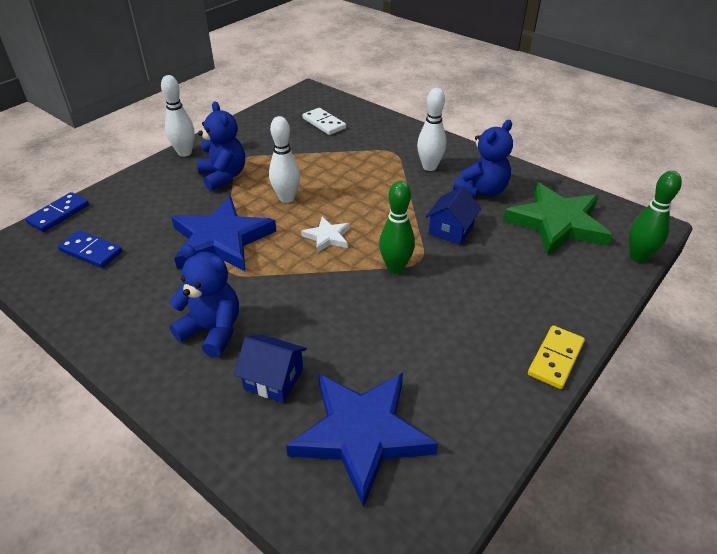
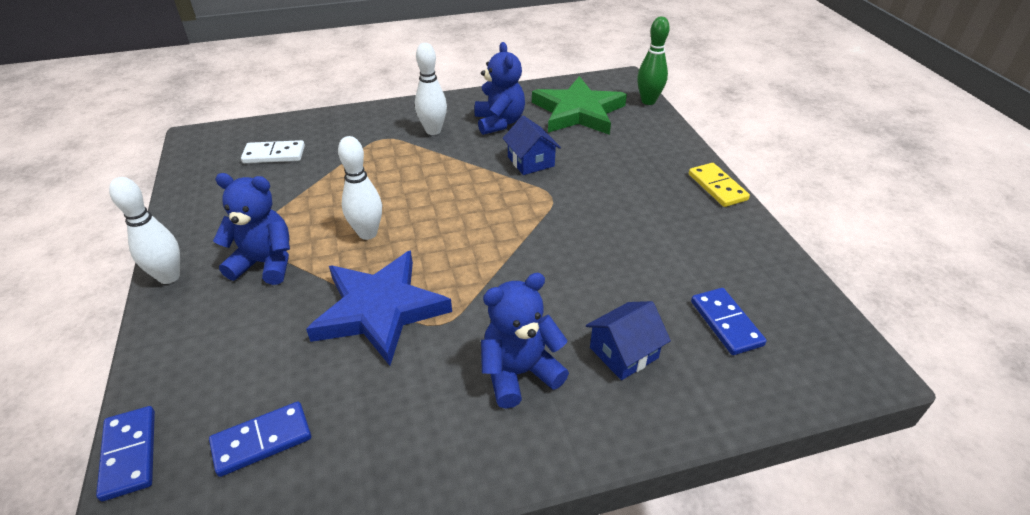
camera: 55 degrees left, 0 degrees up
(327, 237) = (461, 233): white star -> none
(361, 434) = (726, 323): blue star -> blue domino
(395, 268) = (547, 213): green bowling pin -> none

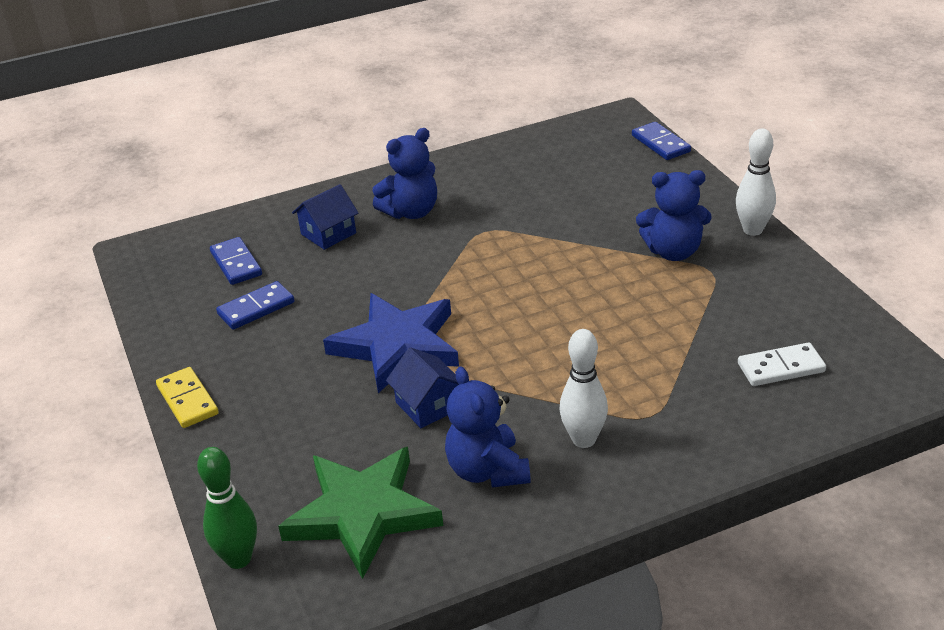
camera: 175 degrees right, 5 degrees down
(262, 440) = (580, 159): blue domino -> blue domino (256, 308)
(367, 233) = (591, 290): white bowling pin -> none
(380, 310) = (541, 233): blue star -> blue star (397, 346)

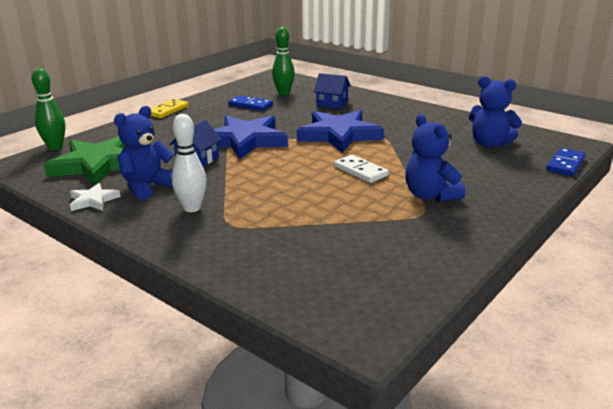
camera: 60 degrees right, 10 degrees down
(236, 264) = (284, 93): blue domino -> green bowling pin
(411, 212) = (377, 115): blue teddy bear -> blue teddy bear (490, 144)
(450, 261) = (339, 135): none -> blue star
(494, 533) = (93, 200): none -> white star
(752, 230) = (499, 220): white bowling pin -> none
(781, 367) = (325, 264): white domino -> white domino (360, 171)

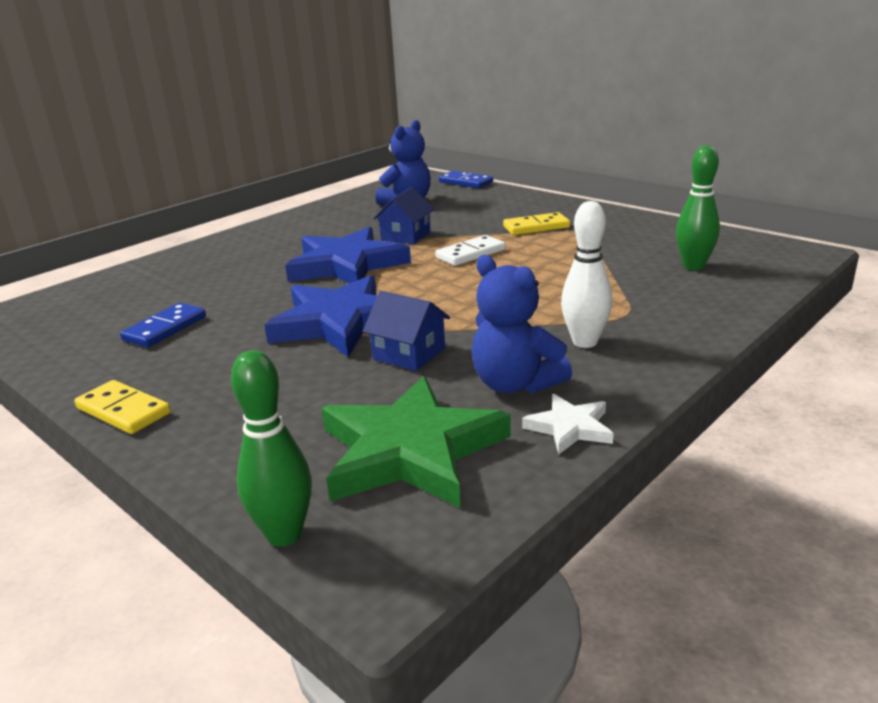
camera: 85 degrees left, 0 degrees up
(284, 93) = (122, 305): green bowling pin -> green bowling pin (693, 266)
(332, 103) = (211, 270): blue house -> blue house (405, 236)
(430, 196) = (536, 227): blue teddy bear -> yellow domino

